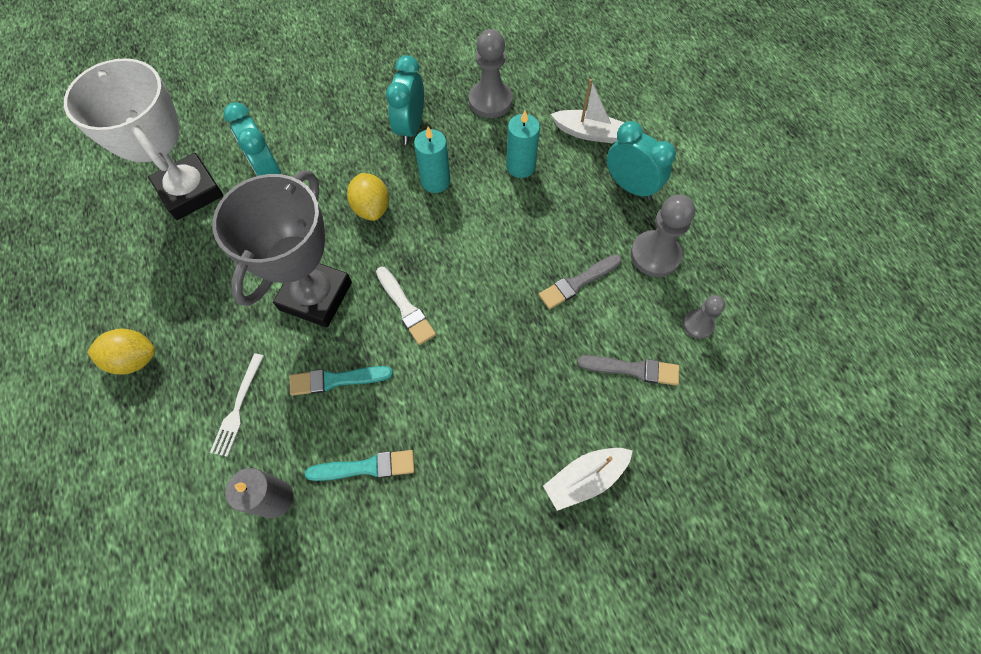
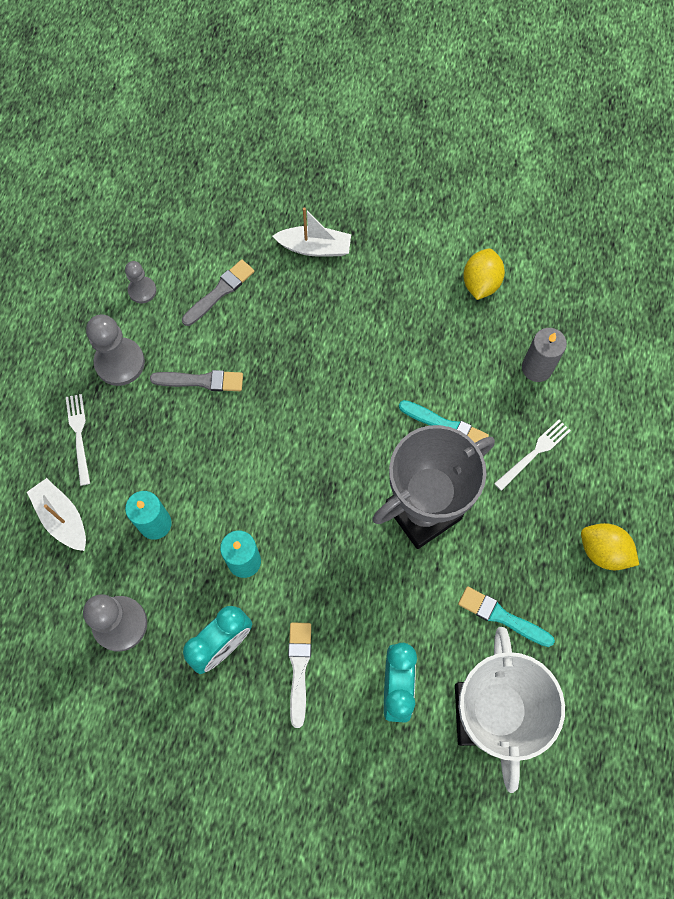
camera: 145 degrees left, 5 degrees up
(366, 467) = (460, 348): turquoise brush -> turquoise brush (502, 616)
(372, 208) = (322, 571): yellow lemon -> yellow lemon (480, 283)
(406, 308) = (355, 451): white brush -> white brush (299, 668)
(630, 186) = (79, 436): turquoise clock -> white fork
(632, 369) = (220, 292): grey brush -> grey brush turned 90 degrees clockwise

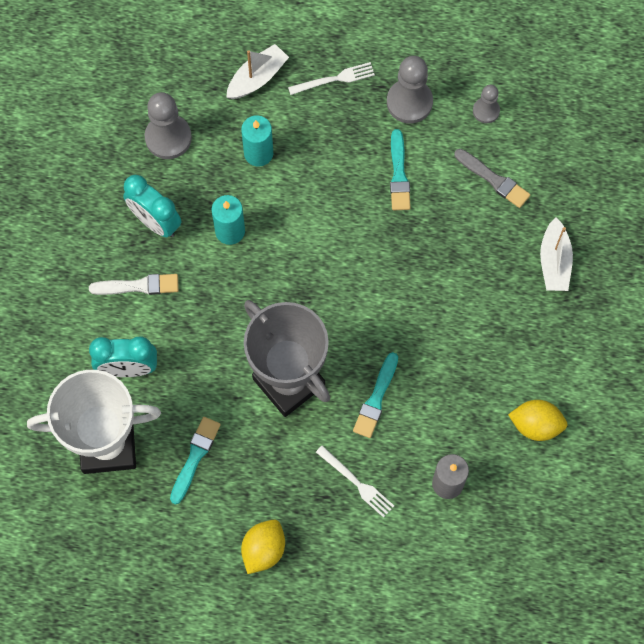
camera: 85 degrees right, 0 degrees up
(201, 381) = (399, 174): grey brush -> turquoise brush

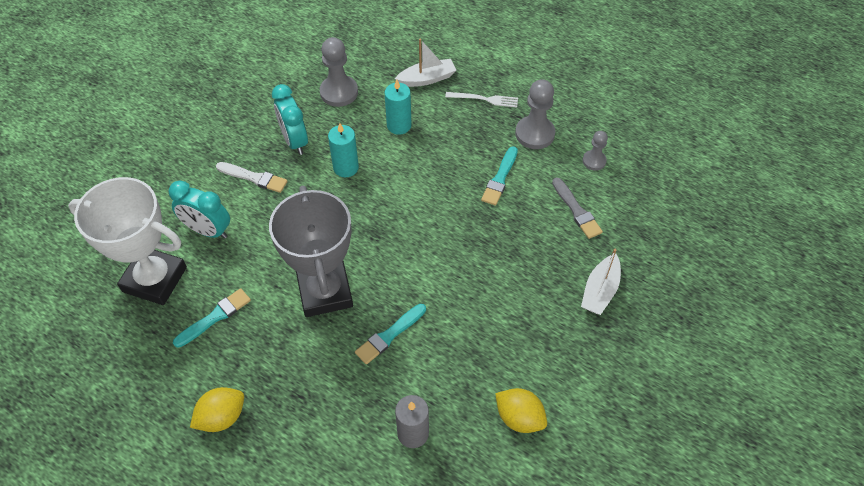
camera: 25 degrees right, 15 degrees down
(356, 483) = (333, 396): white fork -> none

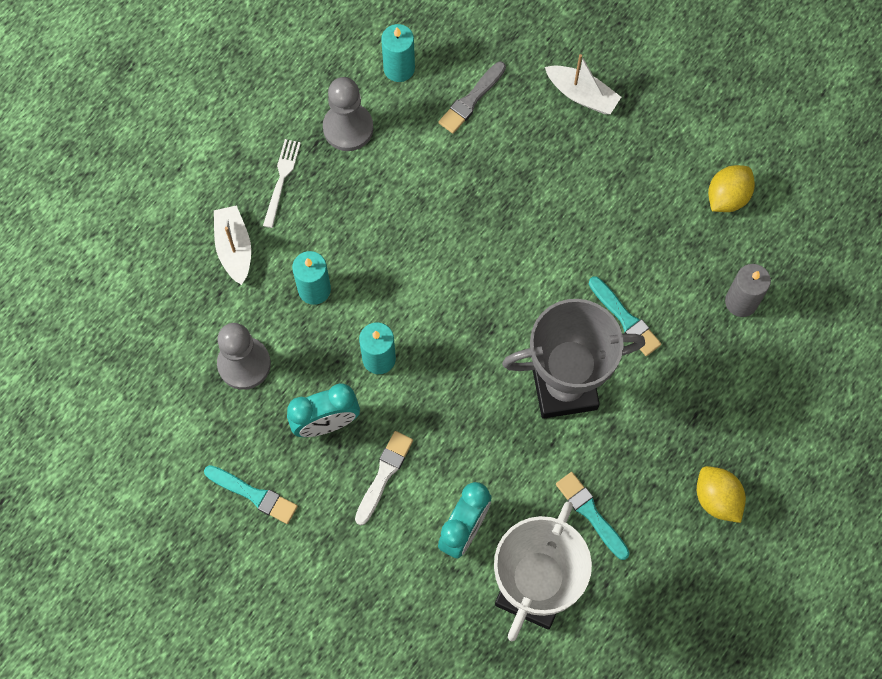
camera: 85 degrees left, 15 degrees up
(500, 178) = (415, 177): turquoise brush -> turquoise brush (254, 495)
(576, 210) = (471, 100): grey brush -> grey brush turned 150 degrees clockwise
(594, 161) = (399, 68): grey pawn -> turquoise candle

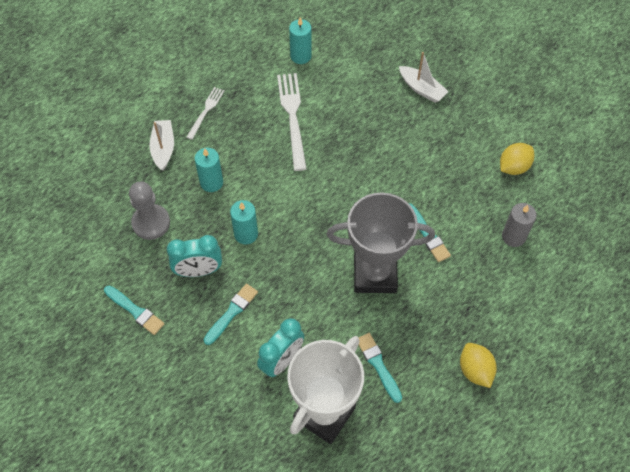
camera: 10 degrees right, 10 degrees down
(348, 128) = (258, 86): grey pawn -> none
(384, 474) = (232, 312): white brush -> turquoise brush
(407, 169) = (293, 117): none -> white fork
(471, 100) = (345, 81): grey brush -> none

